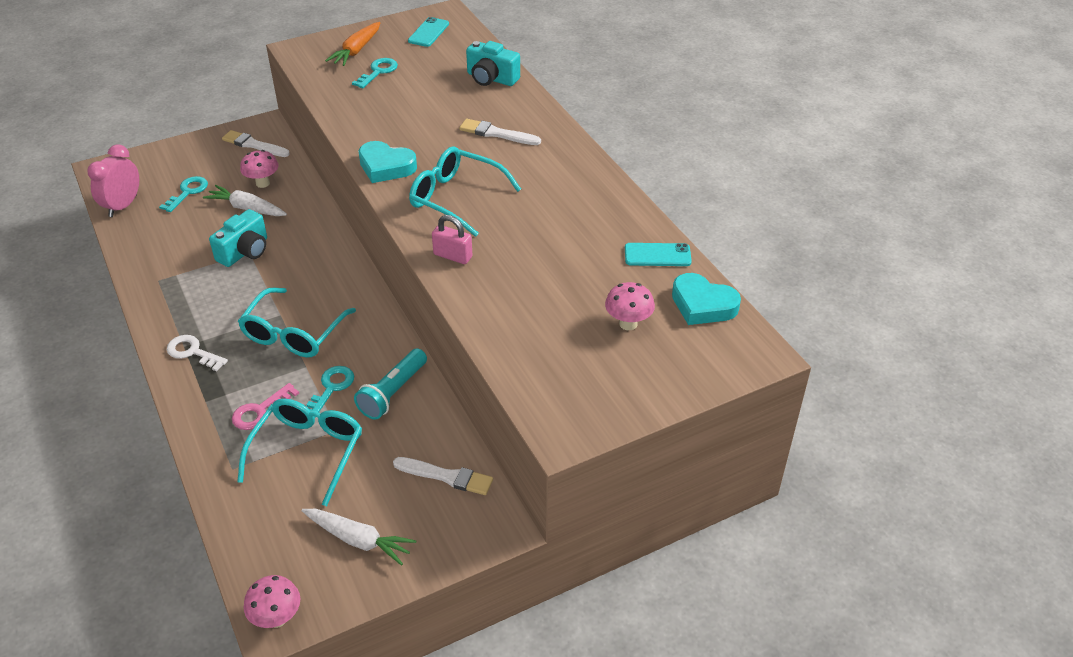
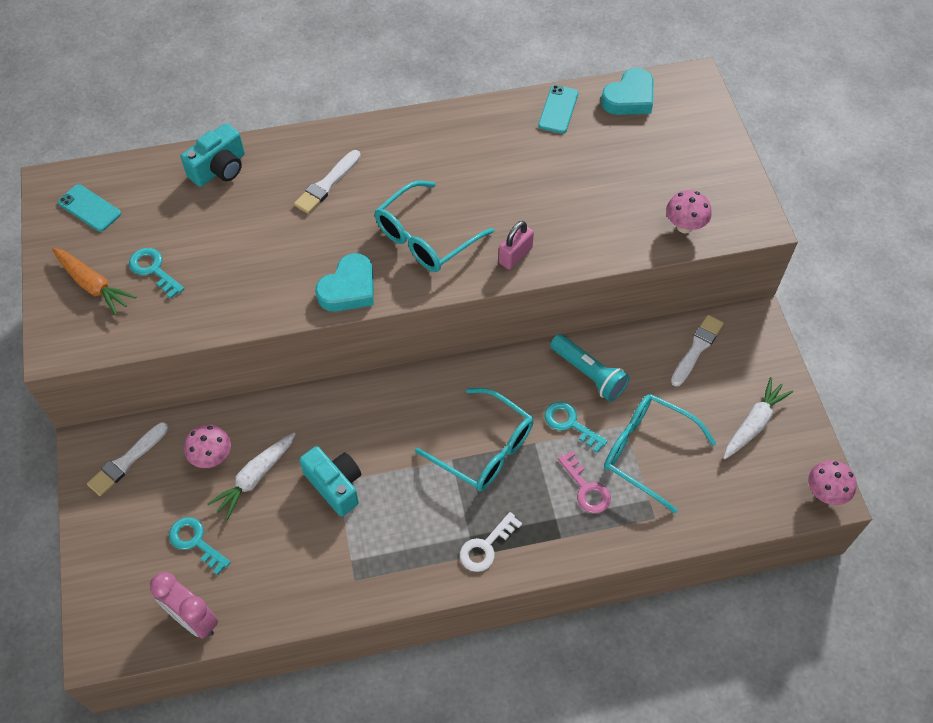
camera: 75 degrees left, 15 degrees up
(628, 324) = (640, 151): pink mushroom -> pink mushroom (684, 226)

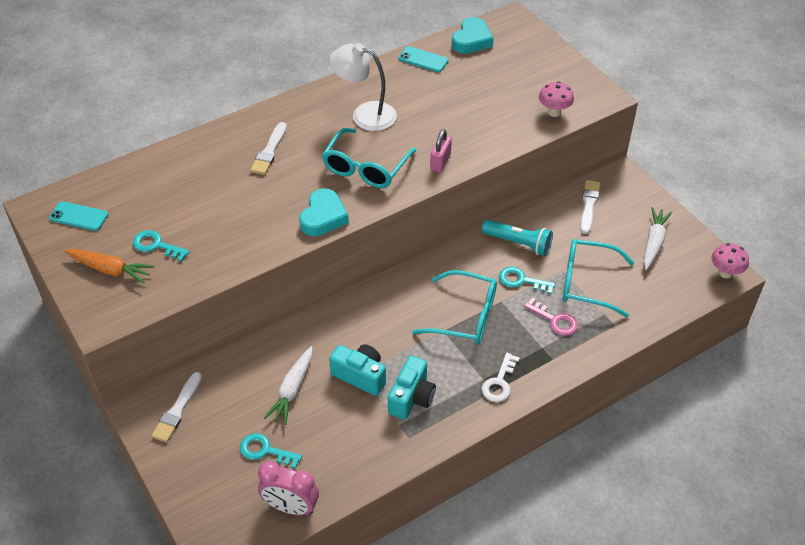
camera: 20 degrees left, 10 degrees down
(212, 457) = (249, 386): pink mushroom -> none
(219, 169) = (176, 162): turquoise camera -> turquoise camera (411, 397)
(456, 165) = (365, 114): none -> white lamp
(558, 109) = (423, 59): turquoise phone -> turquoise phone turned 60 degrees counterclockwise

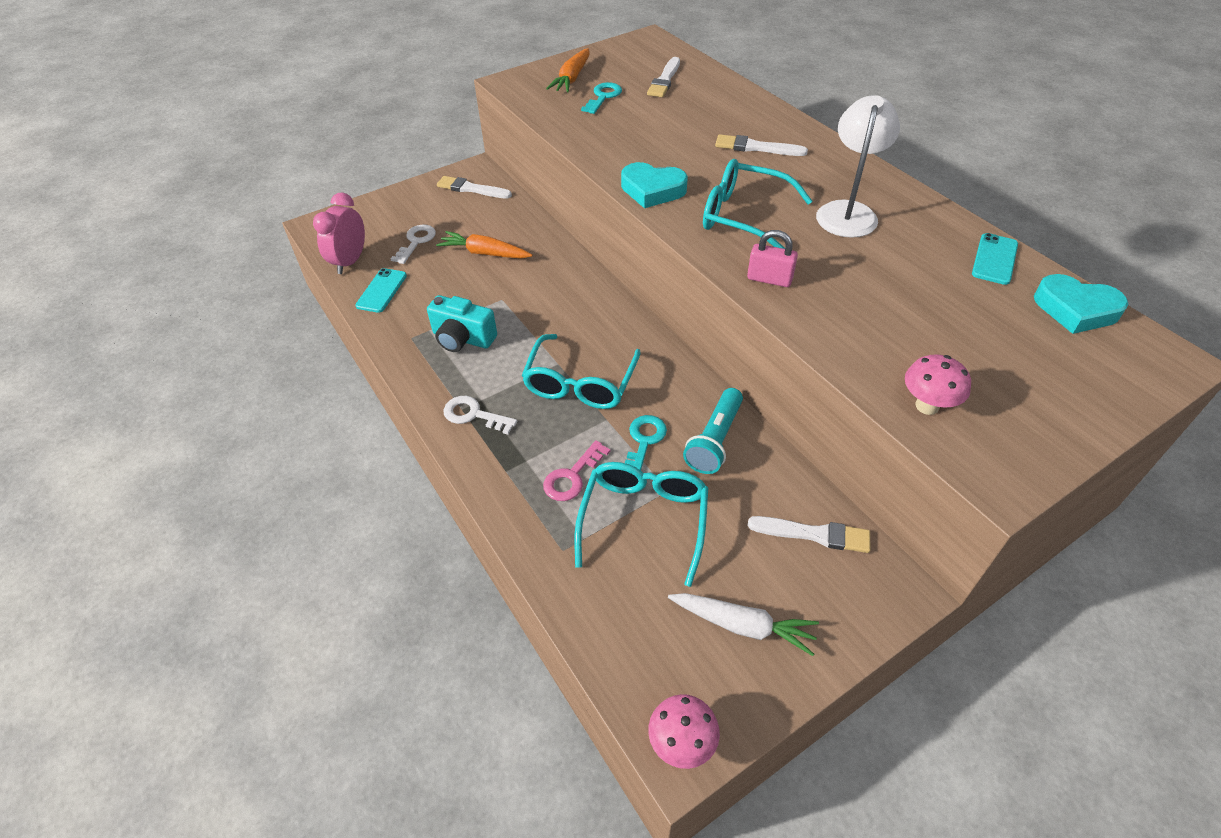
camera: 90 degrees right, 0 degrees up
(79, 216) = (639, 57): turquoise phone -> turquoise phone (381, 290)
(135, 200) = (664, 80): none -> white brush
(265, 450) = (416, 242): turquoise key -> white key
(292, 390) = (485, 253): white carrot -> orange carrot
(360, 376) = (497, 298): turquoise camera -> none

